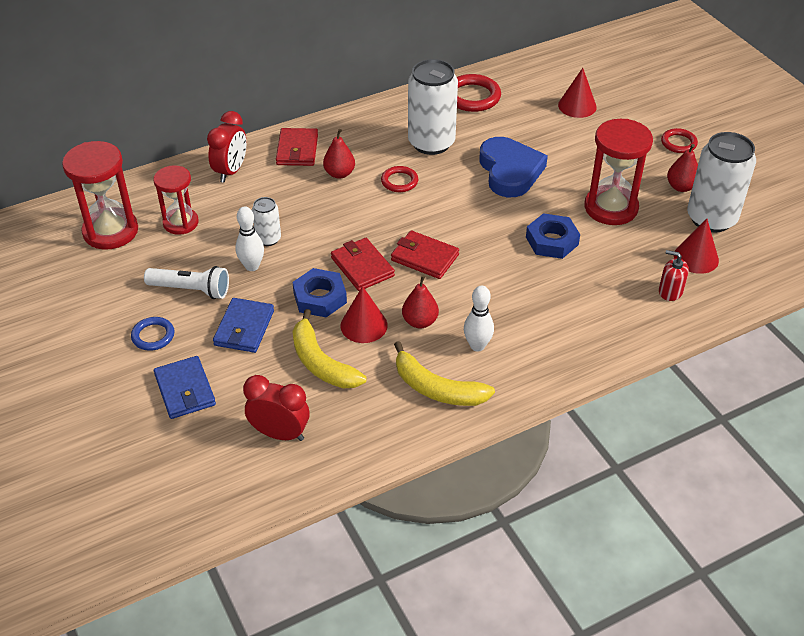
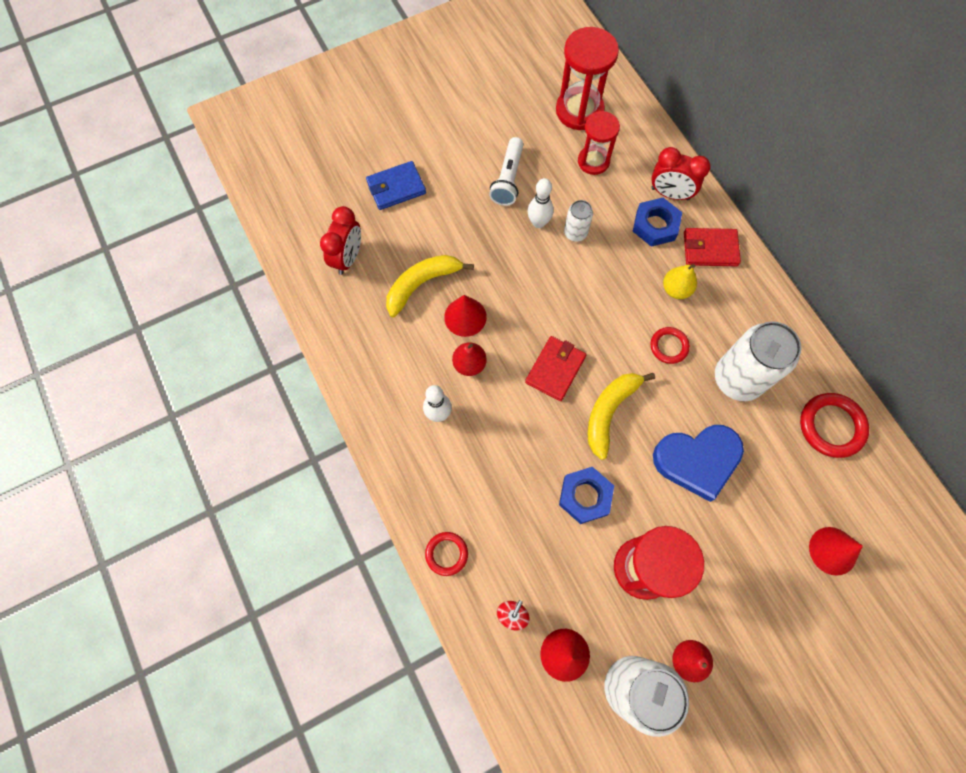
camera: 90 degrees right, 25 degrees up
(153, 336) = (455, 158): blue ring -> none
(244, 328) = (463, 223): blue wallet -> none
(320, 297) = (499, 279): blue nut -> blue nut (655, 225)
(339, 174) = (676, 289): red pear -> yellow pear
(362, 267) = (540, 314): red wallet -> none
(436, 388) = (389, 377): yellow banana -> yellow banana (609, 412)
(678, 143) = (773, 672): red ring -> red ring (446, 554)

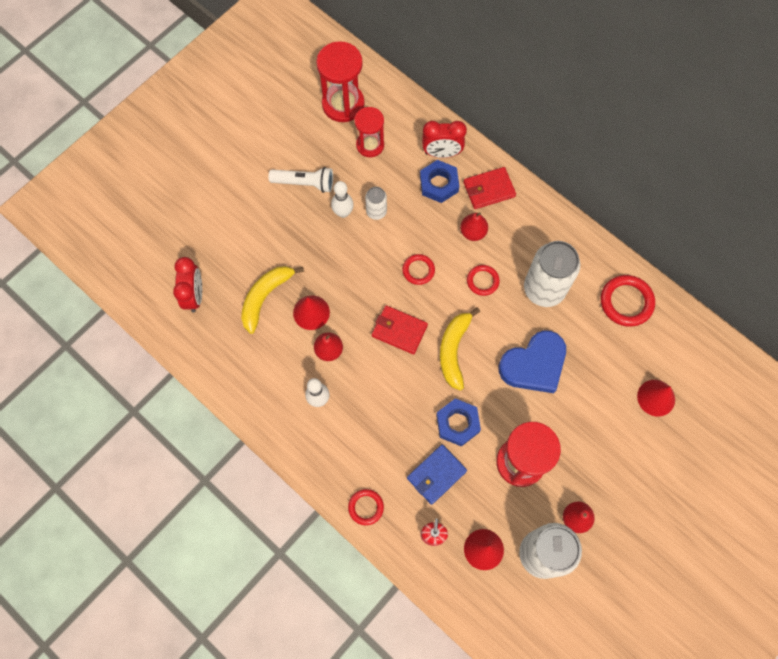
camera: 20 degrees left, 0 degrees up
(396, 188) = (212, 221): blue wallet -> blue wallet (436, 475)
(508, 179) = (304, 183): white flashlight -> white flashlight turned 75 degrees counterclockwise
(555, 369) = (399, 331): red wallet -> red wallet turned 75 degrees counterclockwise
(600, 311) = (418, 270): none -> red ring
(676, 289) = (473, 232): yellow pear -> red pear

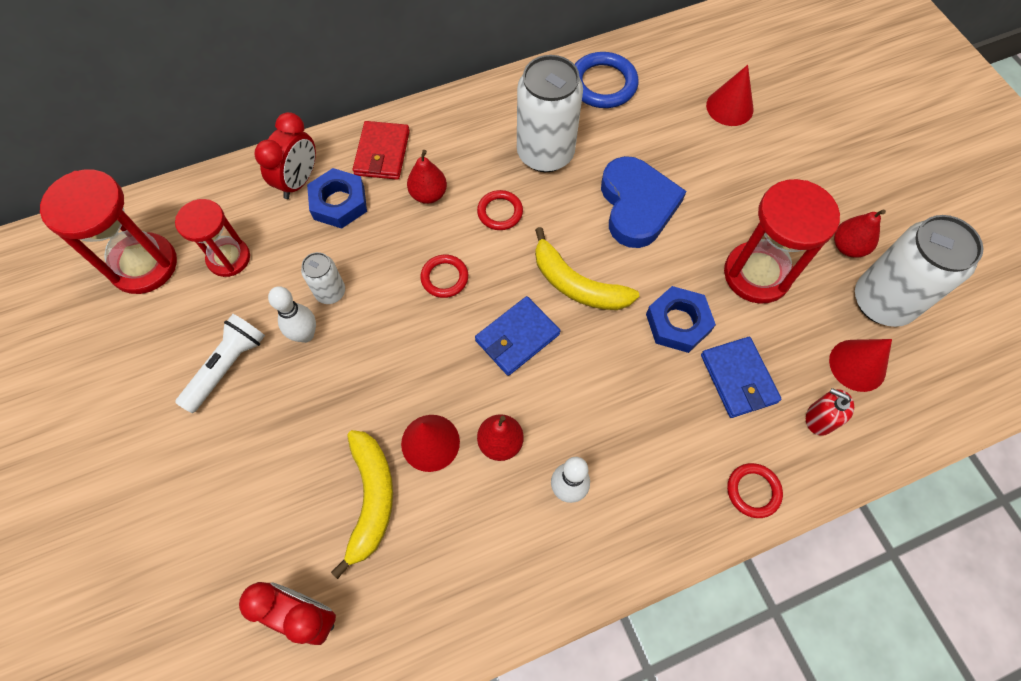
camera: 65 degrees left, 5 degrees down
(265, 297) = (371, 499): yellow banana -> yellow banana turned 150 degrees counterclockwise
(399, 331) = (517, 337): red wallet -> blue wallet
(626, 302) = (603, 84): red ring -> blue ring

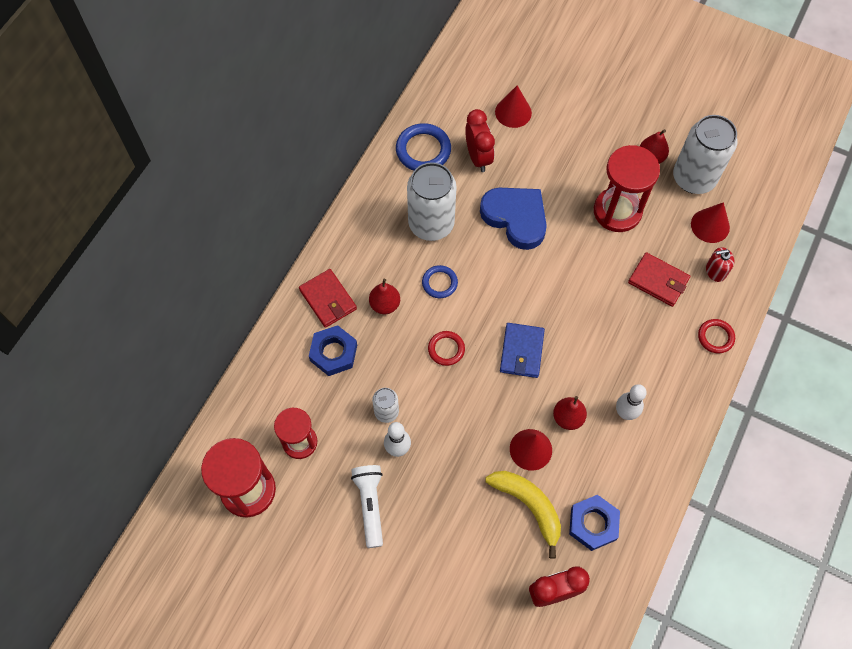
camera: 40 degrees left, 0 degrees up
(299, 181) = (292, 359): red clock -> red clock (478, 157)
(500, 212) = (439, 283): red ring -> blue ring
(576, 284) = (525, 293): yellow banana -> none
(678, 323) = (600, 273): blue nut -> blue nut (593, 524)
(738, 378) = (658, 281): blue wallet -> red wallet

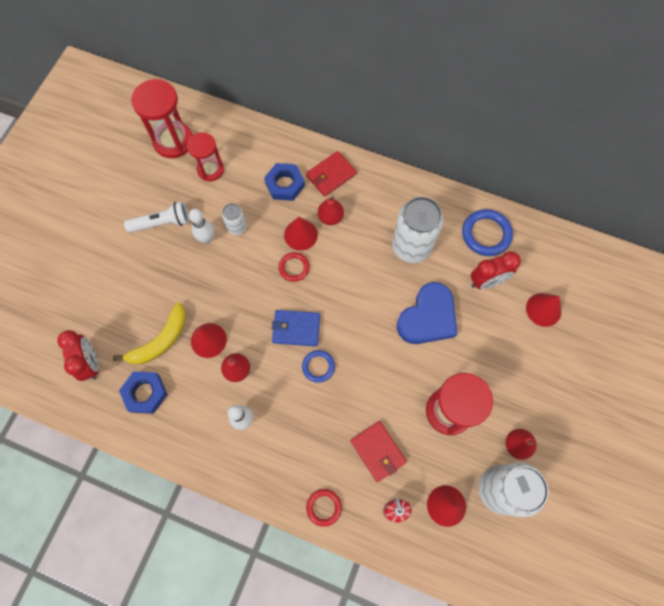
camera: 85 degrees right, 5 degrees up
(404, 339) = (300, 234): none -> red cone
(439, 283) = (355, 258): blue ring -> blue ring (318, 366)
(658, 281) = (378, 451): red wallet -> red wallet turned 60 degrees counterclockwise

